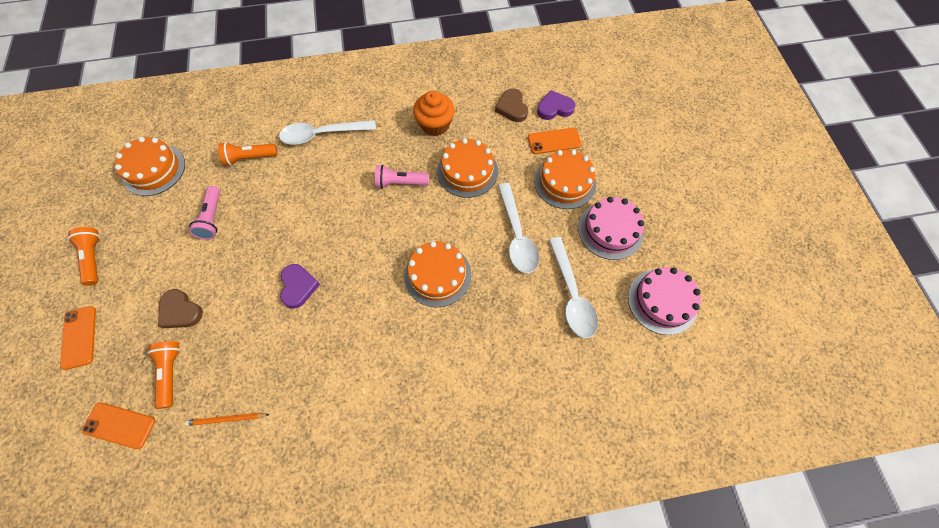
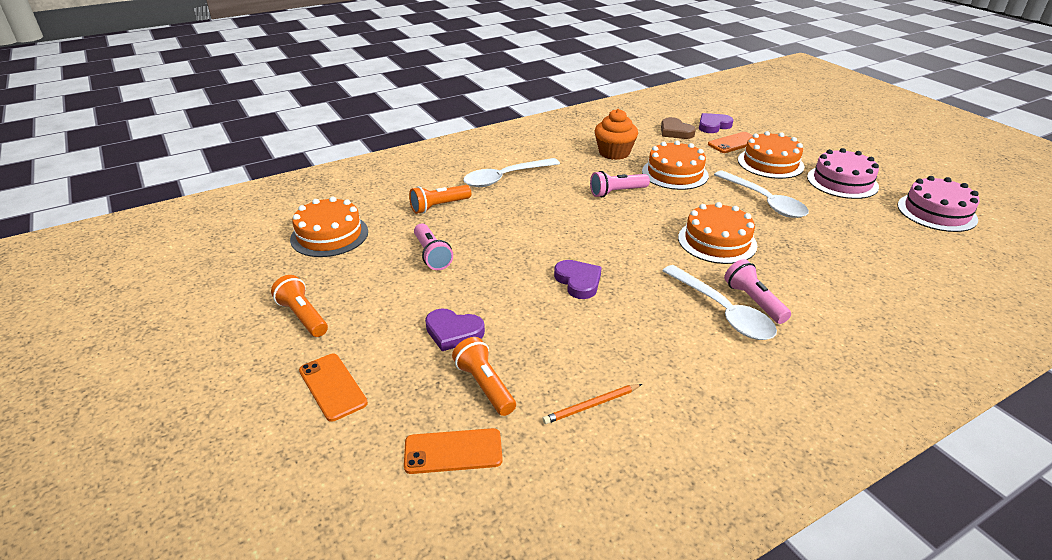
camera: 20 degrees left, 30 degrees down
(180, 311) = (453, 332): brown heart -> purple heart
(413, 357) = (753, 301): none -> pink flashlight
(572, 295) = (856, 226): white spoon -> white spoon (722, 311)

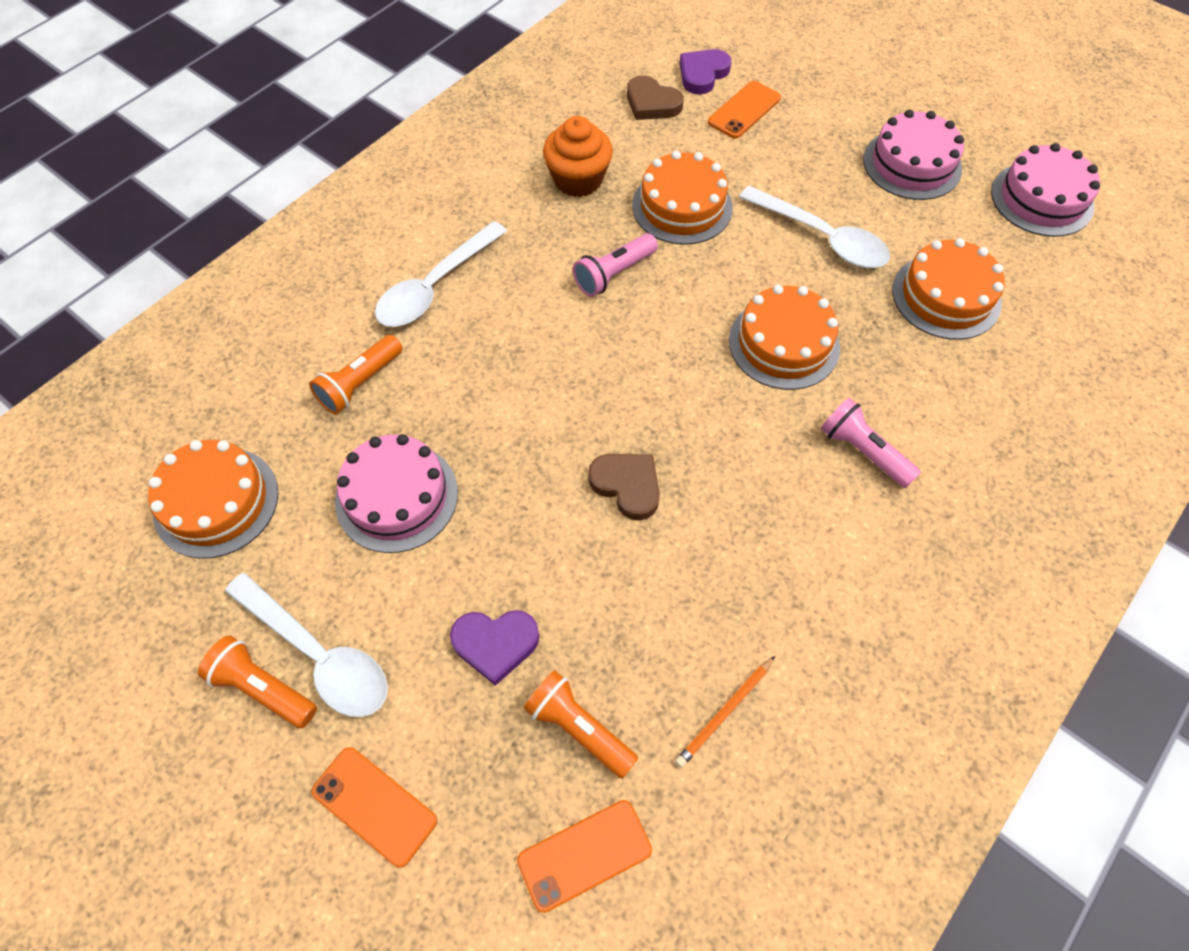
camera: 20 degrees left, 25 degrees up
(432, 255) = (397, 496): pink flashlight -> pink cake
(578, 281) = (627, 486): purple heart -> brown heart
(722, 311) = (831, 484): white spoon -> white spoon (319, 654)
(770, 163) = (807, 146): orange cake -> orange cake (946, 296)

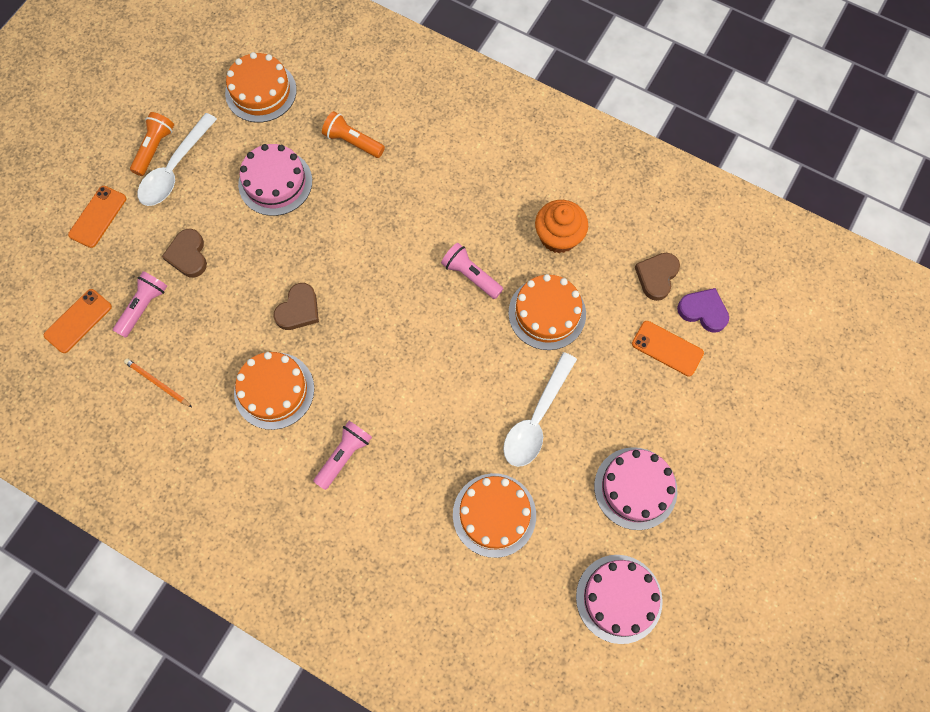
camera: 80 degrees right, 10 degrees up
(435, 286) = (438, 165): white spoon -> none
(495, 644) = (188, 255): purple heart -> brown heart
(578, 728) = (143, 307): orange flashlight -> pink flashlight
(584, 855) = (78, 321): orange phone -> orange phone turned 75 degrees clockwise
(784, 343) = (428, 397): orange cake -> orange cake (274, 390)

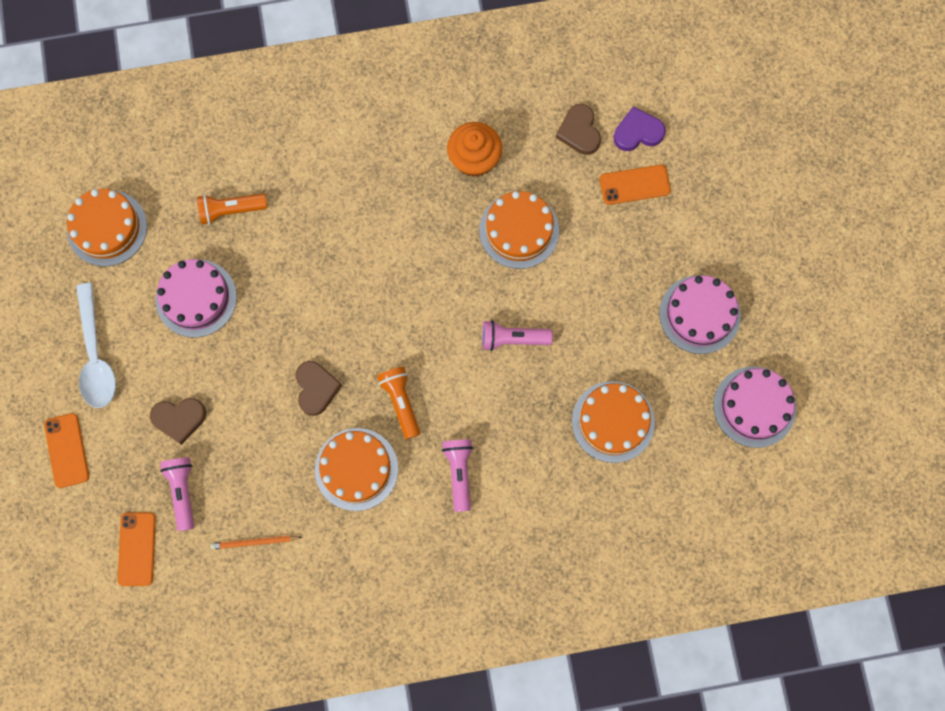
camera: 40 degrees left, 5 degrees up
(154, 148) = (59, 352): orange flashlight -> orange flashlight (400, 402)
(188, 255) = (179, 419): brown heart -> brown heart turned 45 degrees counterclockwise
(471, 275) = (432, 248): pink flashlight -> pink flashlight (512, 339)
(536, 419) = (582, 321): white spoon -> none

